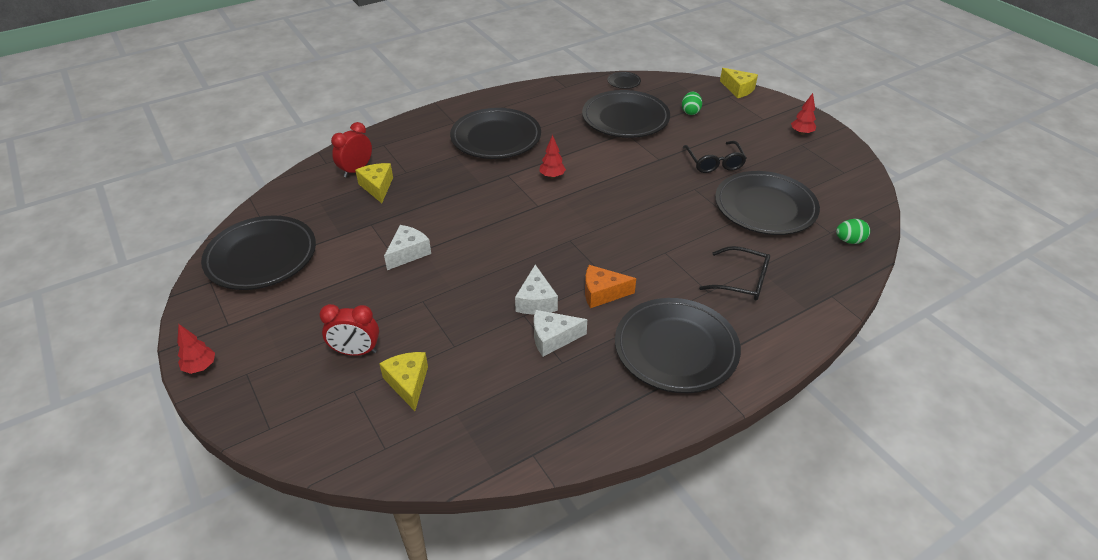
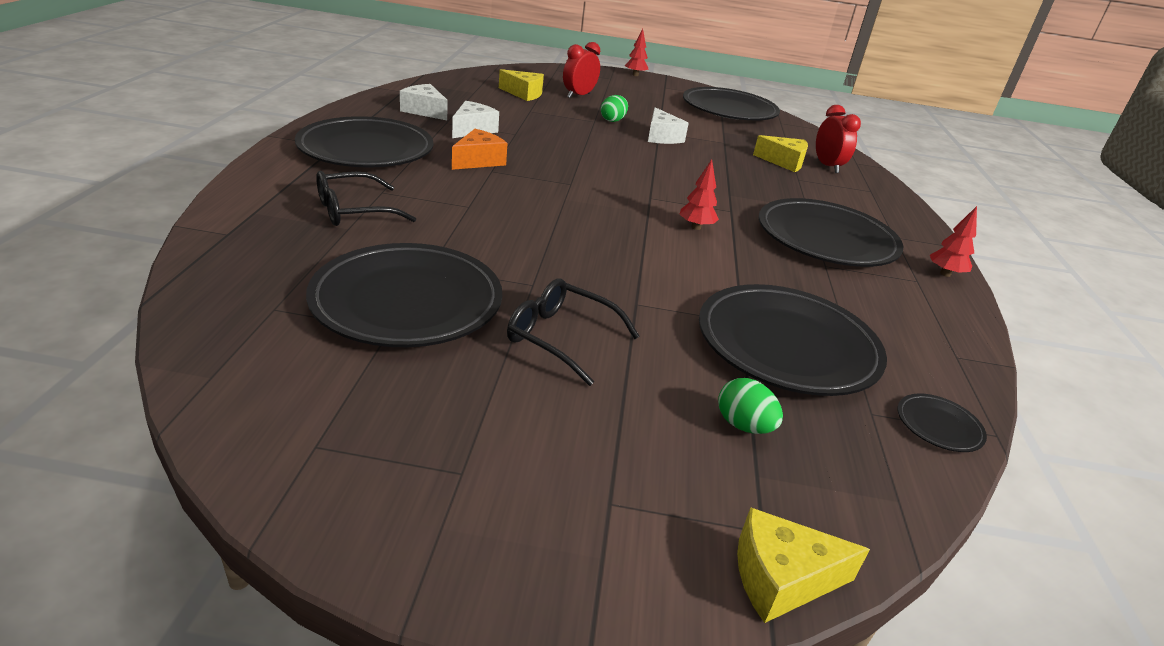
camera: 125 degrees right, 10 degrees down
(536, 301) = (521, 142): white cheese -> white cheese (424, 111)
(801, 133) = (492, 512): red tree -> red tree (945, 274)
(849, 241) = (233, 308): green egg -> green egg (613, 120)

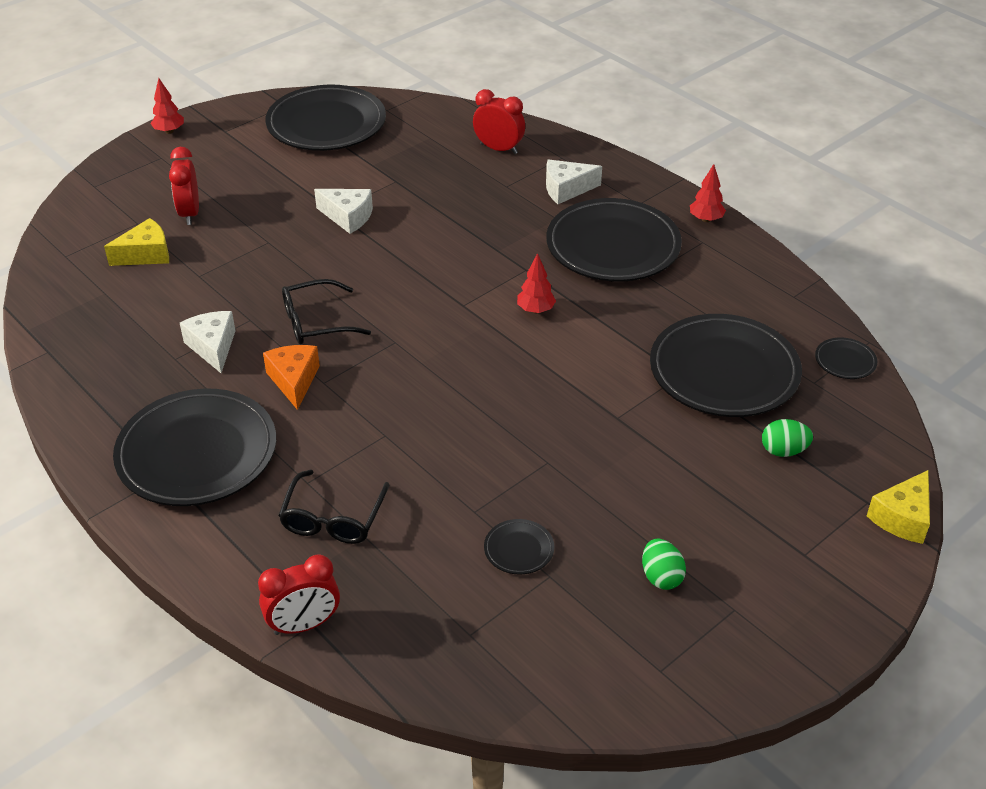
camera: 45 degrees left, 10 degrees up
(223, 231) = (304, 625): none -> red clock
(407, 302) = (519, 549): black plate -> black plate, size x0.41
(424, 111) = (127, 360): white cheese -> white cheese (566, 189)
(561, 338) = (630, 485): black glasses -> black glasses (316, 322)
(613, 120) = (278, 227): green egg -> green egg (661, 577)
(784, 162) = (468, 171): yellow cheese -> none

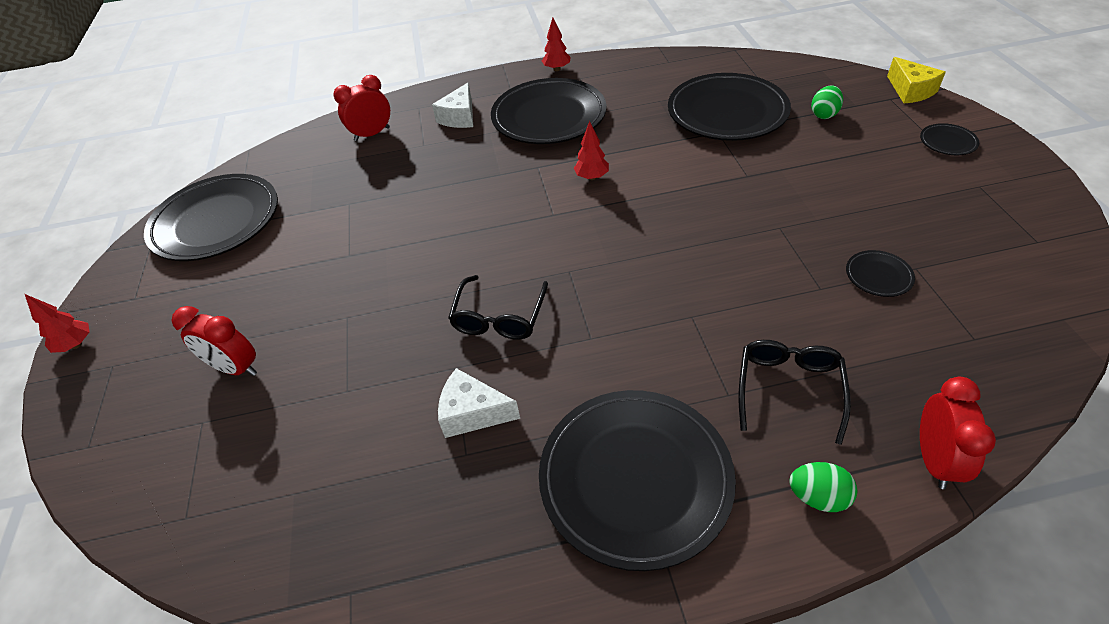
camera: 55 degrees left, 5 degrees up
(146, 254) = (265, 430): yellow cheese -> none
(294, 380) = (573, 360): orange cheese -> none
(333, 518) = (789, 389): black glasses -> black glasses turned 120 degrees counterclockwise
(348, 217) = (367, 249): white cheese -> none
(661, 577) = (935, 209): green egg -> green egg (818, 497)
(845, 361) = (748, 64): black plate -> black plate (947, 142)

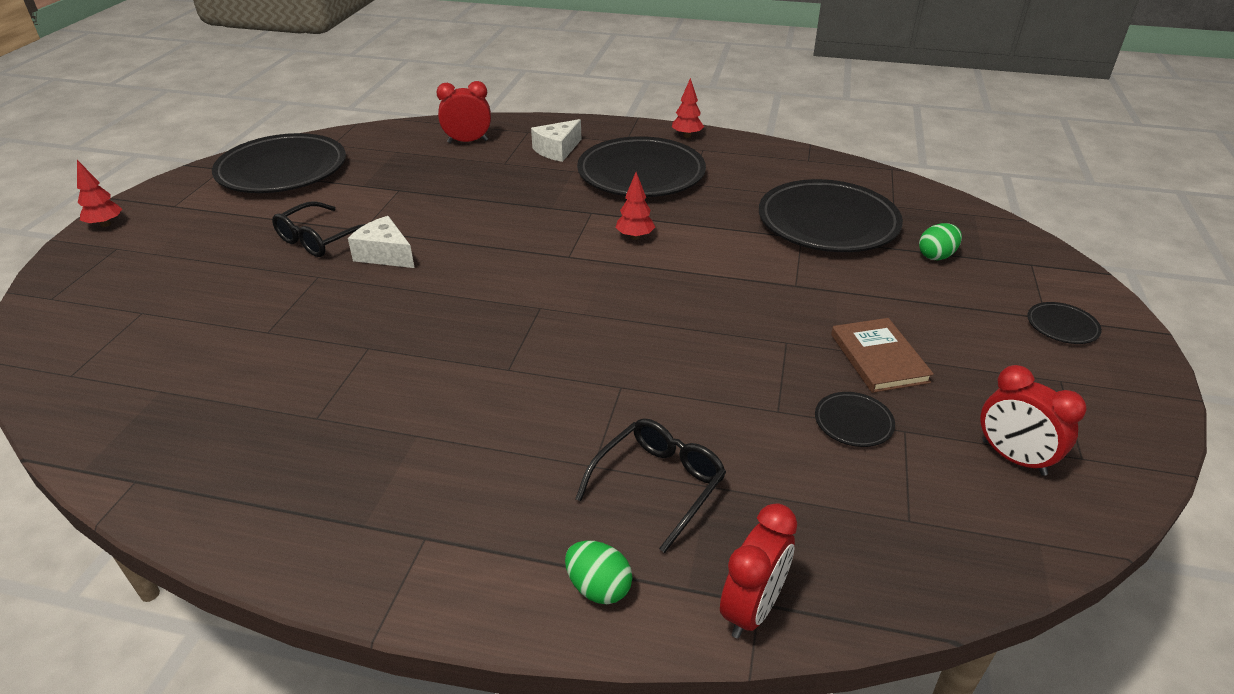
camera: 20 degrees right, 10 degrees down
(235, 368) = (200, 283): red clock -> red clock (1013, 458)
(473, 413) = (351, 388): white cheese -> white cheese (385, 254)
(499, 317) = (443, 322): black glasses -> black glasses (321, 239)
(635, 479) = (440, 498): black plate -> none
(853, 215) = (879, 358): none -> brown book
(910, 91) = (1064, 264): yellow cheese -> none

